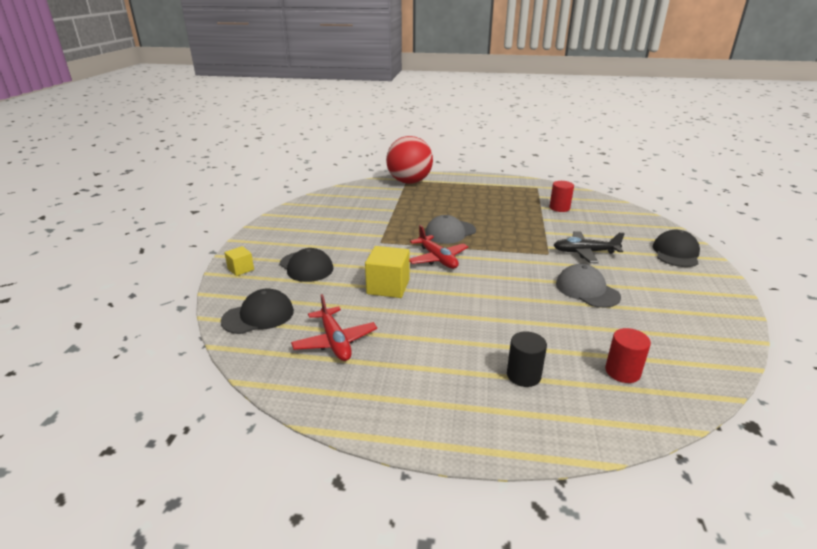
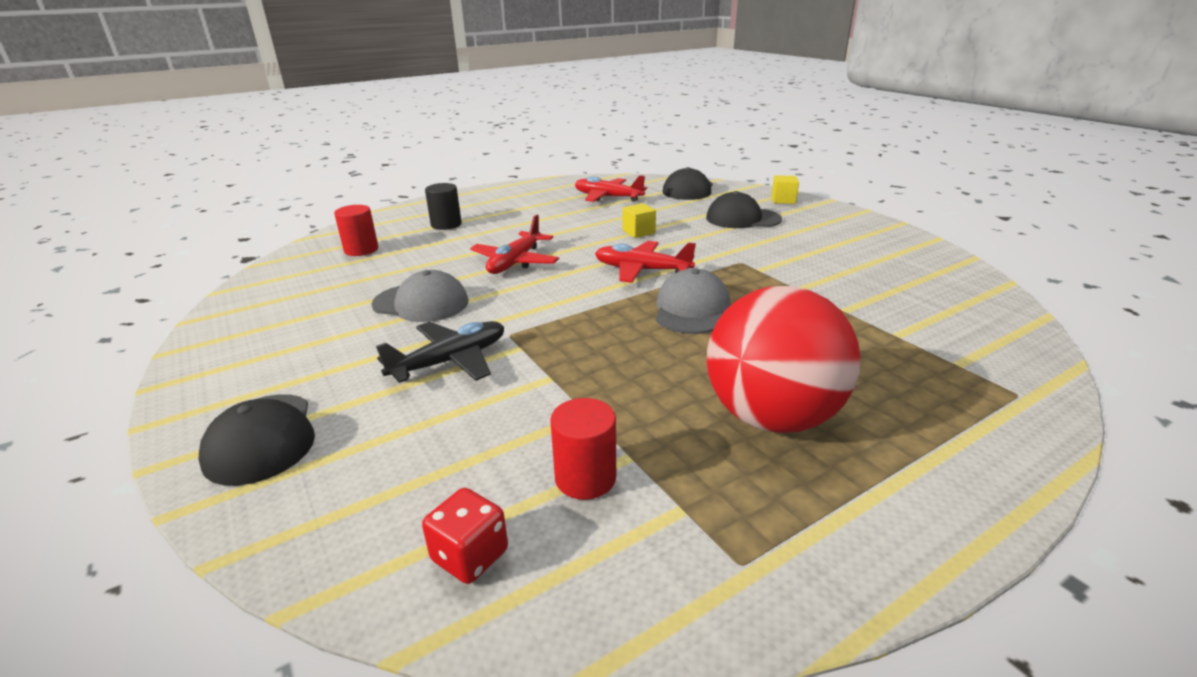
camera: 140 degrees right, 0 degrees up
(388, 287) = (638, 232): yellow cube -> yellow cube, size x0.58
(409, 182) = (1003, 392): red ball -> red ball (771, 417)
(503, 297) = (515, 262): none -> red plane
(603, 207) = (470, 556): none -> red dice

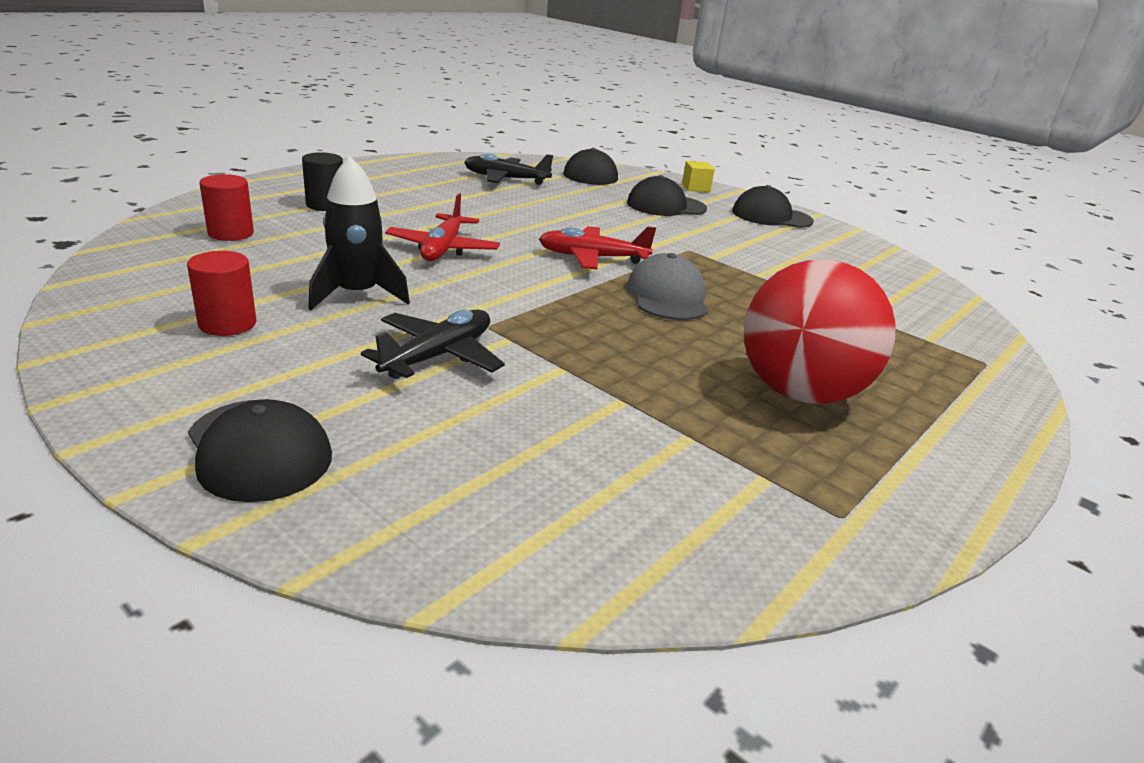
camera: 20 degrees left, 0 degrees up
(421, 303) = (357, 294): grey cap -> black rocket
(470, 556) = (590, 539): red dice -> none
(585, 478) = (659, 459): red cylinder -> red cylinder (227, 324)
(607, 197) = (505, 179): red plane -> black plane
(638, 232) = (564, 218): yellow cube -> none
(847, 227) = (771, 216): none -> black cap

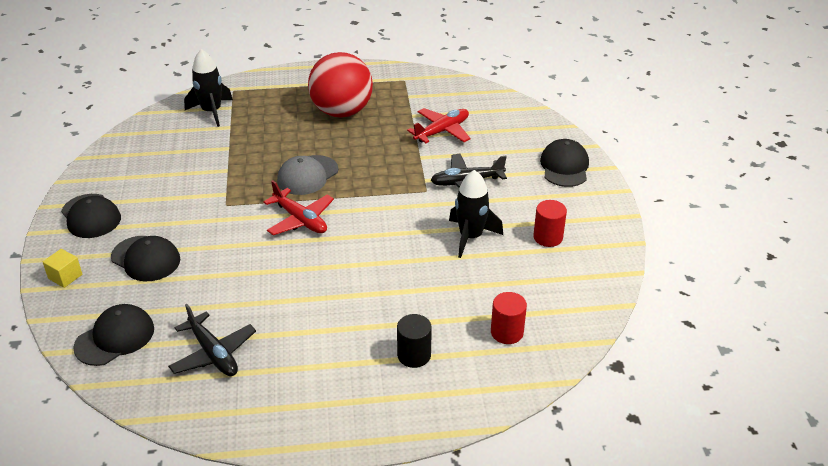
camera: 135 degrees left, 10 degrees up
(443, 249) = (383, 263): red plane -> red plane (442, 131)
(928, 326) = (211, 112): none -> black rocket

